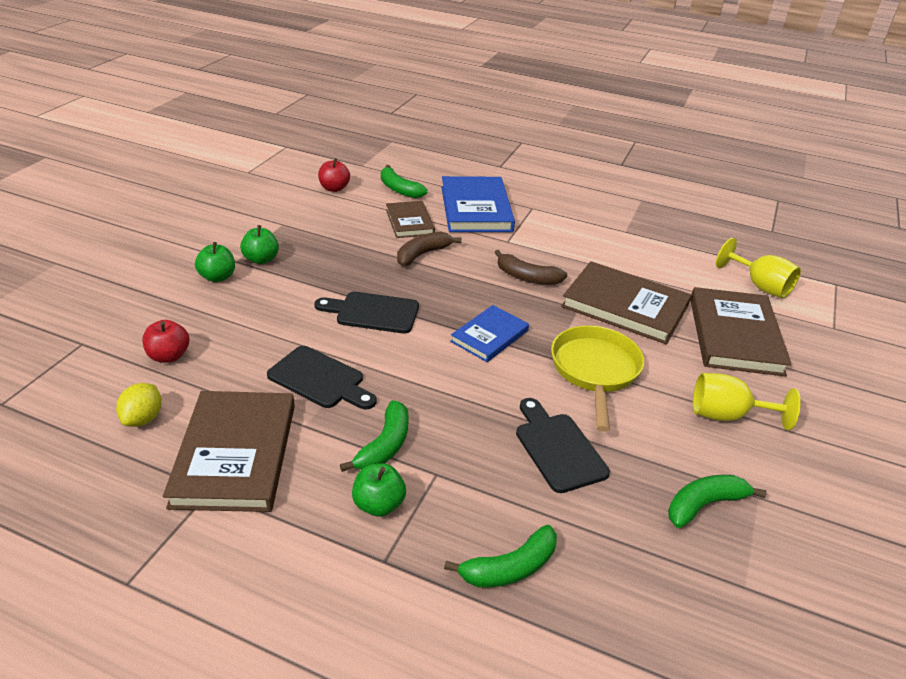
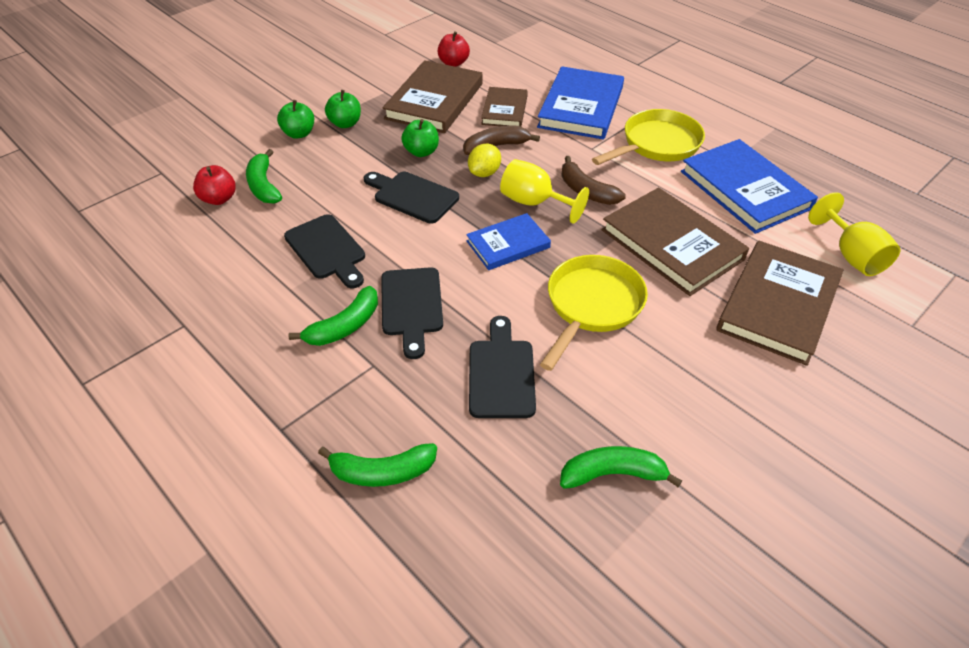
camera: 25 degrees right, 10 degrees up
(143, 418) = (169, 249): yellow lemon -> yellow lemon (484, 173)
(235, 454) = (220, 300): brown book -> brown book (434, 101)
(378, 504) = (306, 378): green apple -> green apple (421, 152)
(399, 189) = (516, 73): green banana -> green banana (264, 186)
(437, 410) = (411, 306): none -> black cutting board
(559, 229) = (657, 144): none -> yellow pan
(651, 251) = (745, 190): none -> blue book
(726, 415) = (704, 389): yellow goblet -> yellow goblet (534, 203)

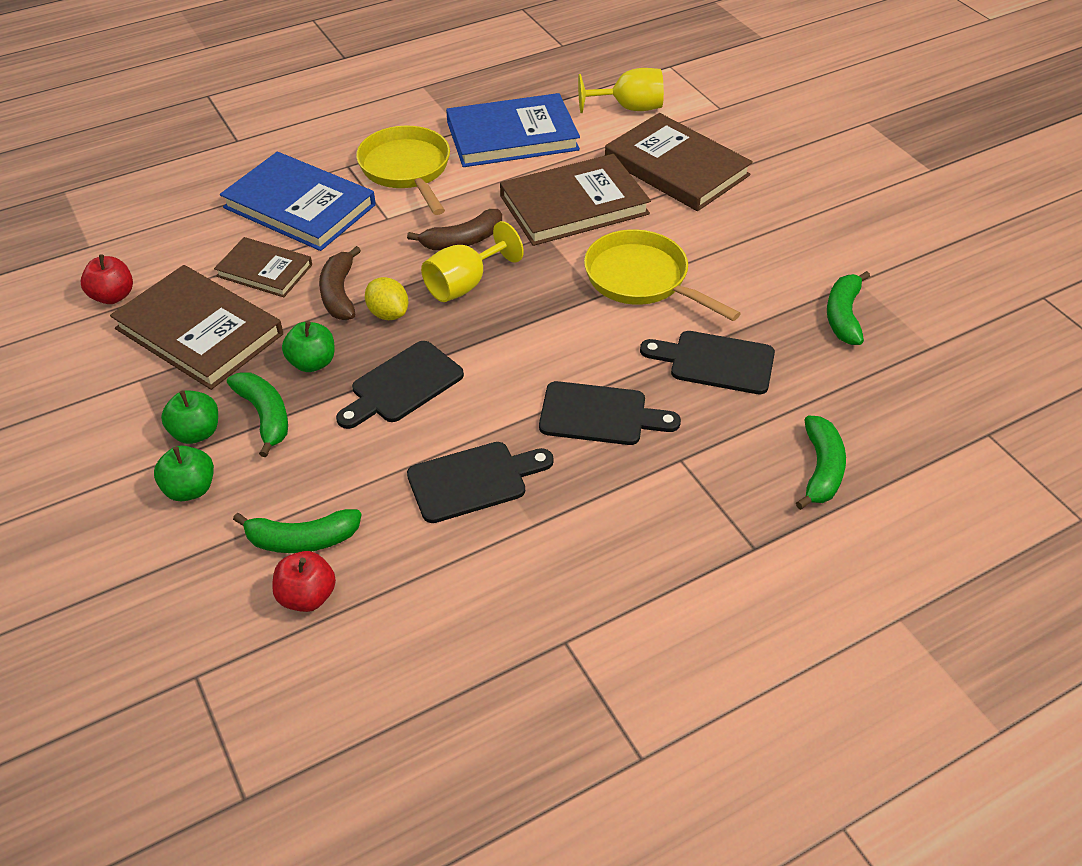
camera: 75 degrees left, 0 degrees up
(345, 326) = (614, 477): green banana -> green banana (265, 416)
(508, 244) = (527, 319): blue book -> none

